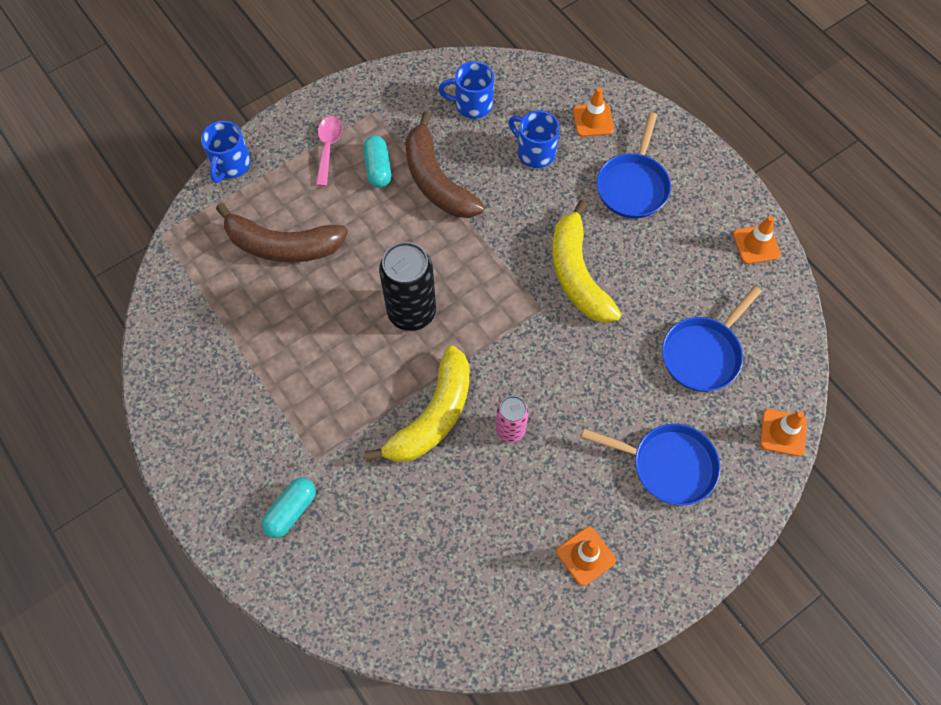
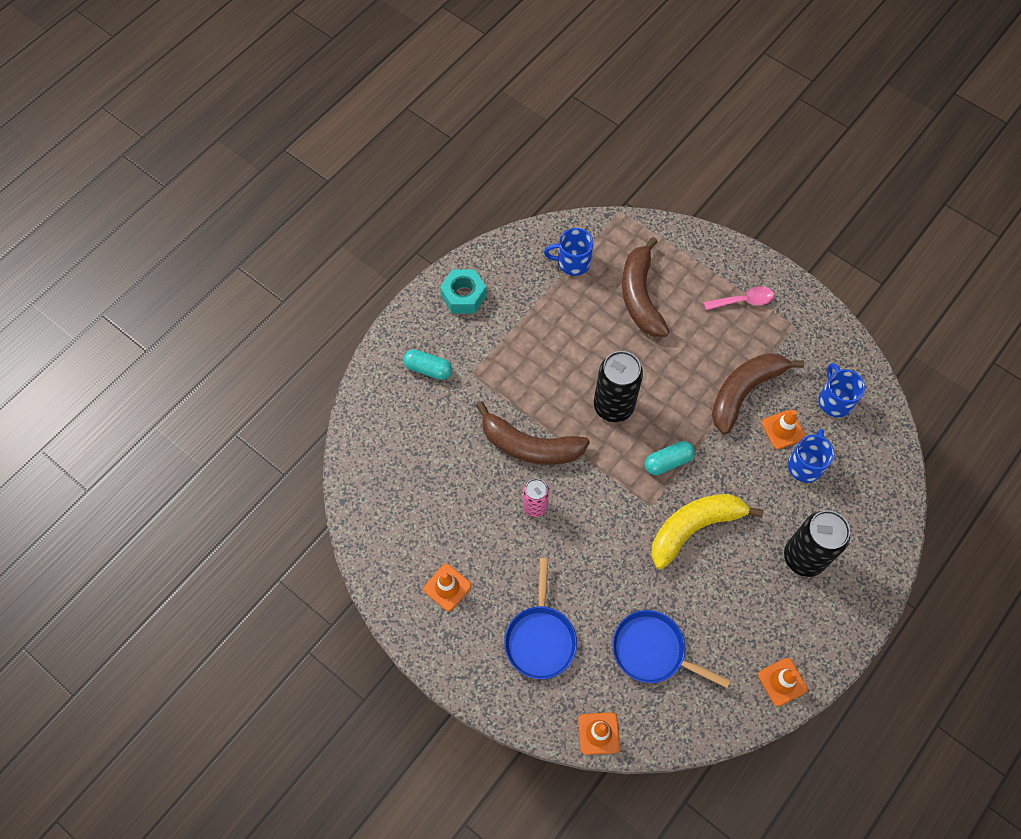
camera: 75 degrees right, 0 degrees up
(203, 442) = (463, 296): none -> turquoise nut
(231, 165) = (699, 236): blue mug -> blue mug (572, 262)
(378, 168) = (738, 344): turquoise capsule -> turquoise capsule (668, 462)
(433, 416) = (529, 446): yellow banana -> brown banana
(593, 120) = (861, 507): orange traffic cone -> orange traffic cone (783, 429)
(633, 185) = (803, 557): blue pan -> black can

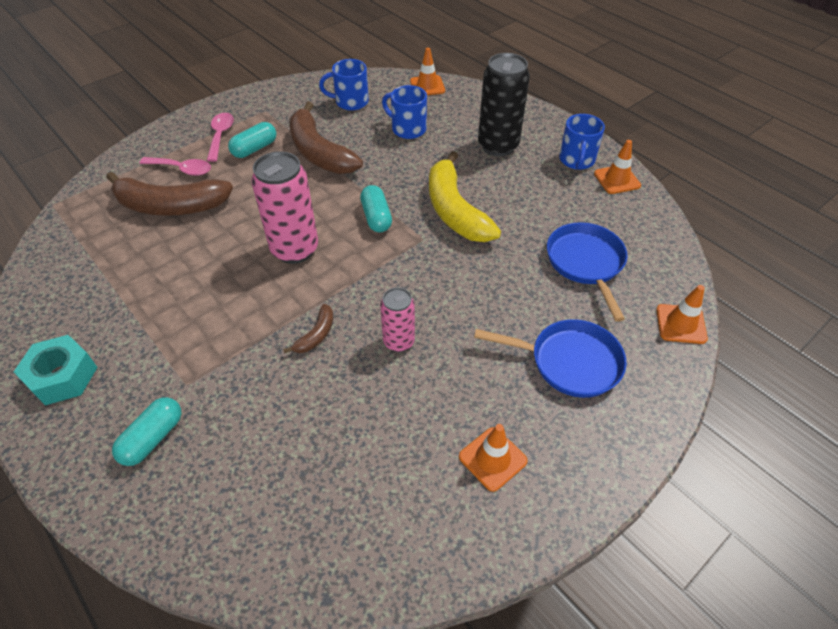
camera: 80 degrees left, 15 degrees down
(529, 446) = (316, 335): brown banana -> brown banana, size x0.45
(572, 262) = (89, 256): blue mug -> blue mug (576, 160)
(613, 406) = (295, 249): black can -> pink can
(653, 651) = (586, 263): blue pan -> blue pan turned 135 degrees clockwise
(688, 287) = (182, 169): none -> pink spoon
(733, 335) = (254, 149): none -> turquoise capsule
(783, 429) = (368, 136): orange traffic cone -> orange traffic cone (427, 86)

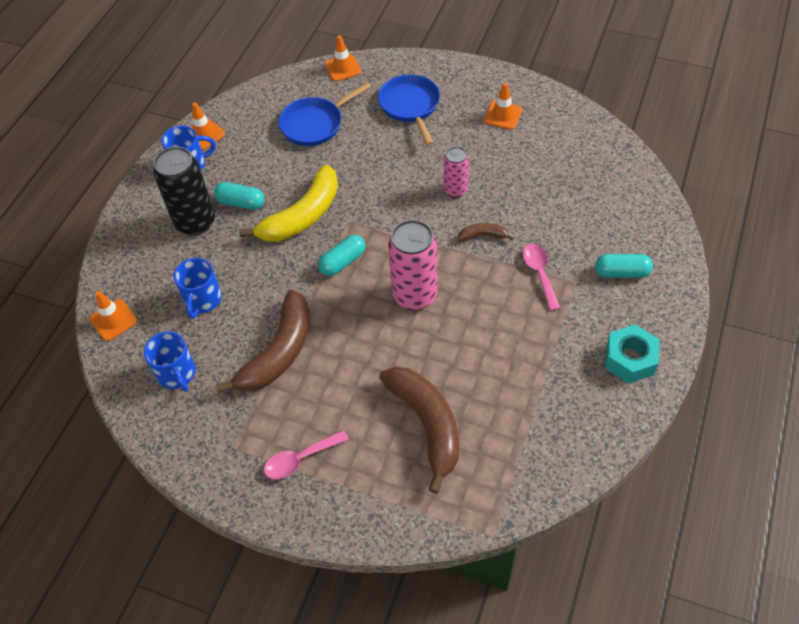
camera: 115 degrees left, 5 degrees up
(182, 169) = (373, 455): pink spoon -> pink spoon (539, 274)
(254, 149) = (304, 411): turquoise capsule -> turquoise capsule (241, 203)

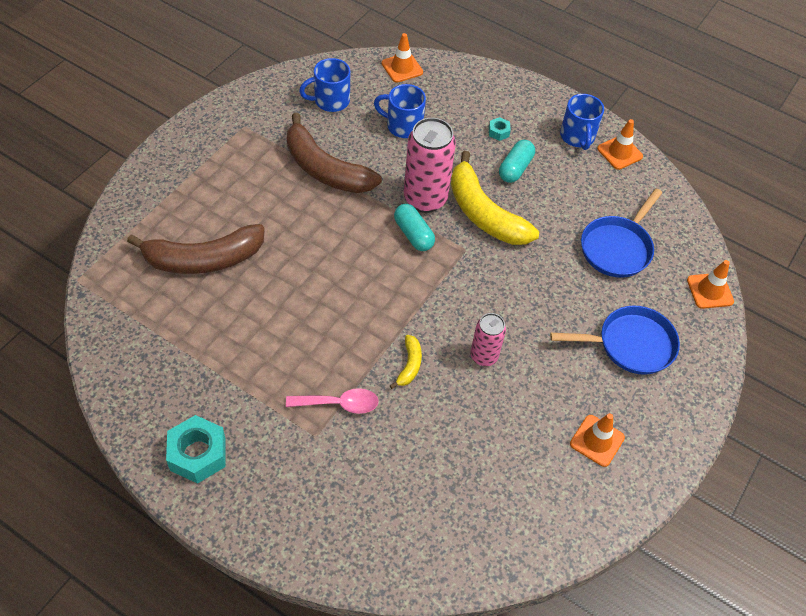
camera: 95 degrees right, 0 degrees up
(195, 222) = (498, 132): black can -> turquoise nut
(300, 459) = (212, 166): pink spoon -> none
(315, 124) = (617, 247): blue pan -> blue pan turned 120 degrees counterclockwise
(414, 295) = (351, 284): pink can -> pink can (425, 199)
(483, 235) = (409, 365): brown banana -> yellow banana
(621, 272) = (311, 489): turquoise capsule -> none

